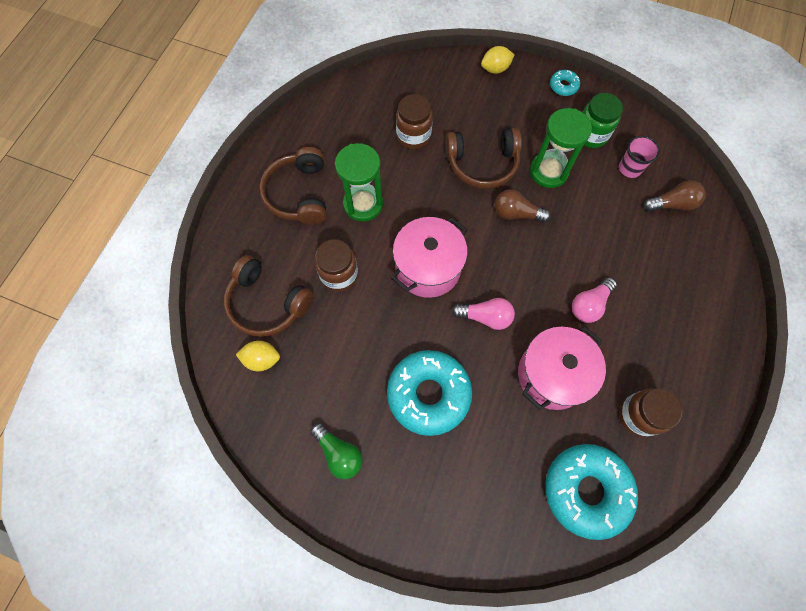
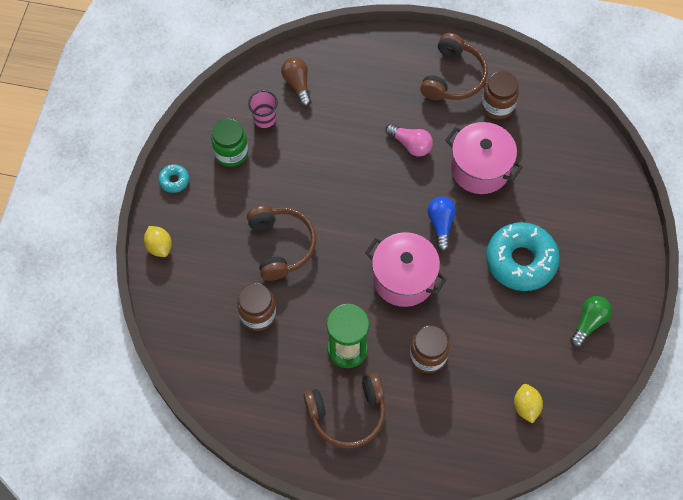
camera: 100 degrees left, 5 degrees down
(267, 303) = (471, 416): brown headphones -> brown headphones (453, 77)
(485, 317) = (441, 225): pink light bulb -> blue light bulb
(516, 213) = (331, 210): brown light bulb -> none
(548, 171) = (280, 186): green hourglass -> none
(586, 490) = (565, 139): turquoise donut -> none

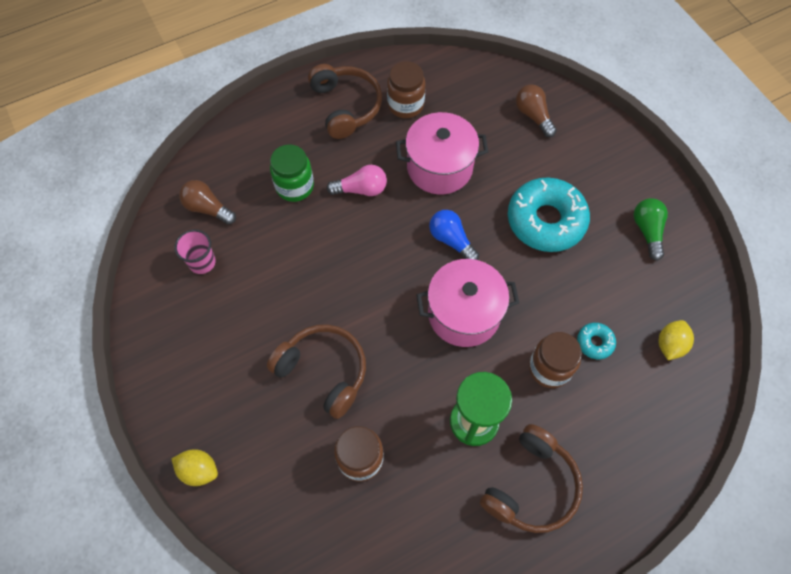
camera: 40 degrees left, 0 degrees up
(174, 180) = (158, 390): turquoise donut -> turquoise donut (595, 342)
(231, 153) = (196, 319): green jar -> green jar (294, 186)
(526, 407) = (670, 345): yellow lemon -> yellow lemon turned 75 degrees clockwise
(586, 180) = (533, 116): none -> brown light bulb

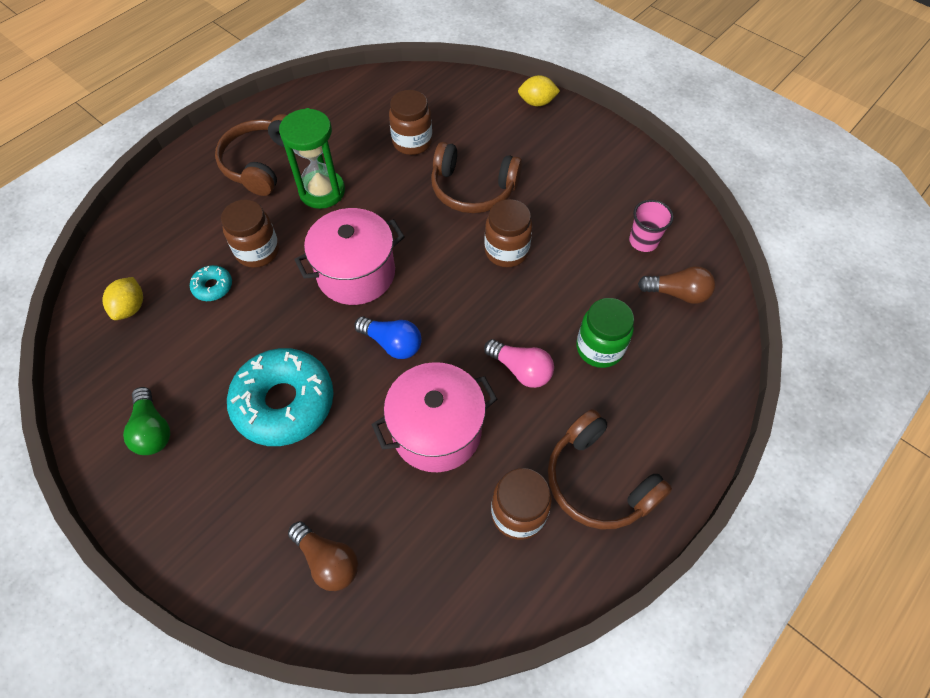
camera: 160 degrees right, 5 degrees down
(324, 292) = (506, 251): none -> brown jar
(361, 189) = (521, 370): pink light bulb -> pink light bulb turned 120 degrees counterclockwise

